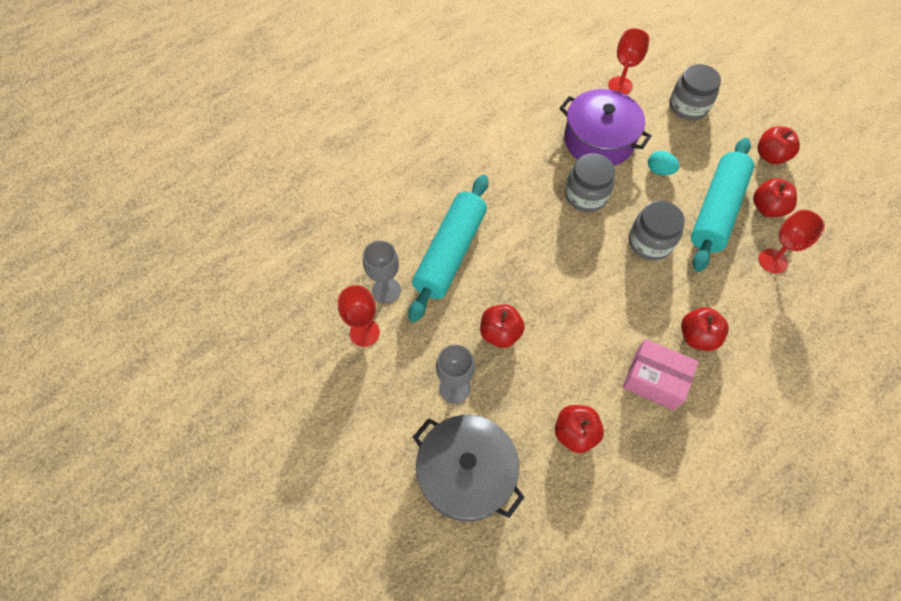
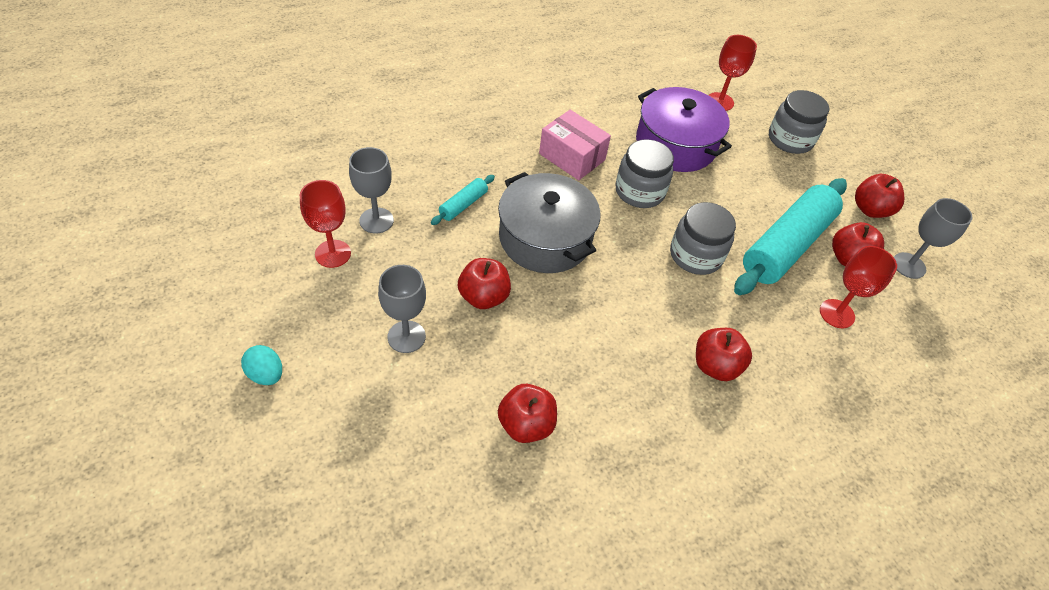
camera: 10 degrees right, 10 degrees down
(450, 253) = (463, 205): turquoise rolling pin -> turquoise rolling pin, size x0.43
(466, 473) = (378, 428): grey pot -> grey pot (545, 238)
(654, 380) = (645, 396): pink box -> pink box (572, 157)
(659, 171) = (734, 190): turquoise egg -> turquoise egg (266, 374)
(814, 199) = (909, 265): none -> grey goblet

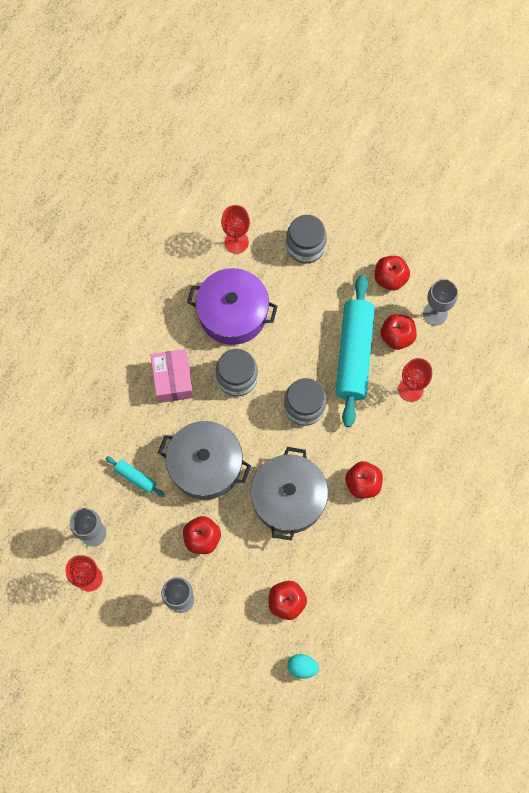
camera: 30 degrees left, 20 degrees up
(266, 374) = (126, 682): turquoise egg -> turquoise egg (302, 667)
(463, 205) = (135, 478): turquoise rolling pin -> turquoise rolling pin turned 60 degrees counterclockwise
(572, 157) = (173, 380): pink box -> pink box turned 75 degrees clockwise
(613, 323) = (288, 498): none -> grey pot

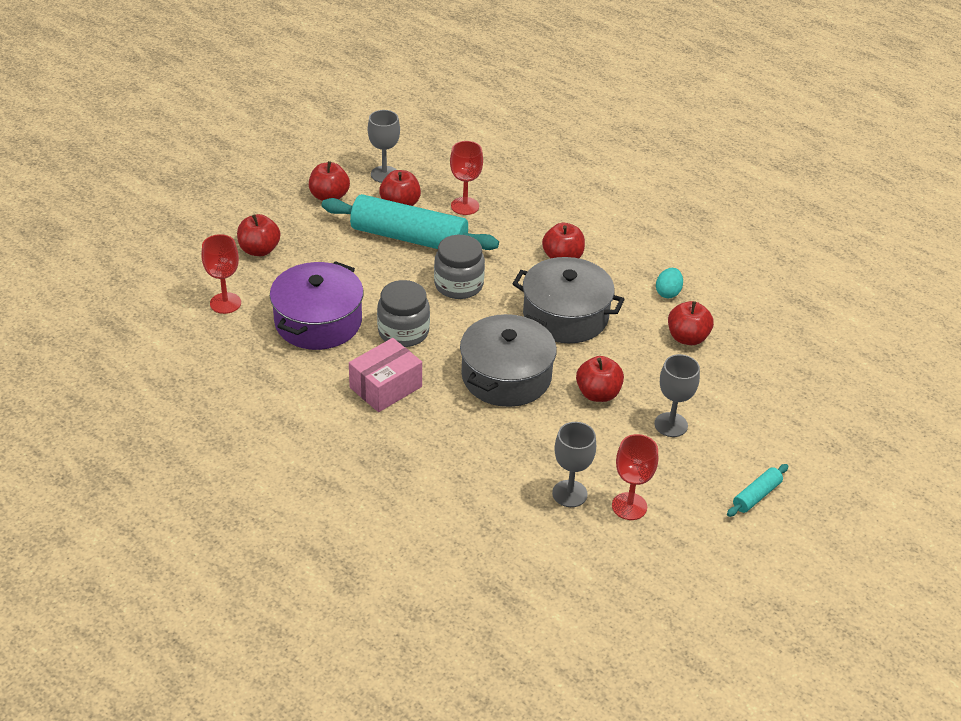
camera: 80 degrees left, 30 degrees down
(135, 478) = (505, 441): turquoise rolling pin -> turquoise rolling pin (756, 496)
(173, 380) = (385, 387): pink box -> pink box turned 45 degrees counterclockwise
(302, 667) = (763, 339): turquoise egg -> turquoise egg (668, 293)
(305, 246) = (259, 250): grey jar -> red apple

